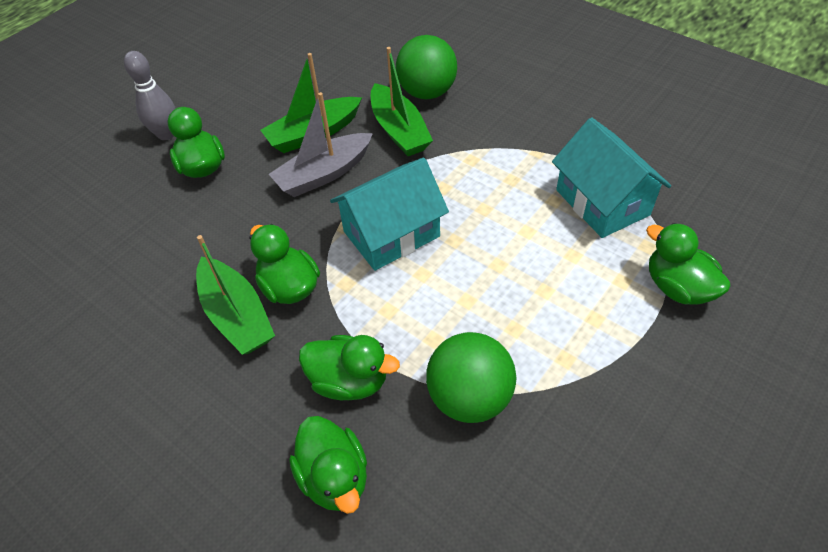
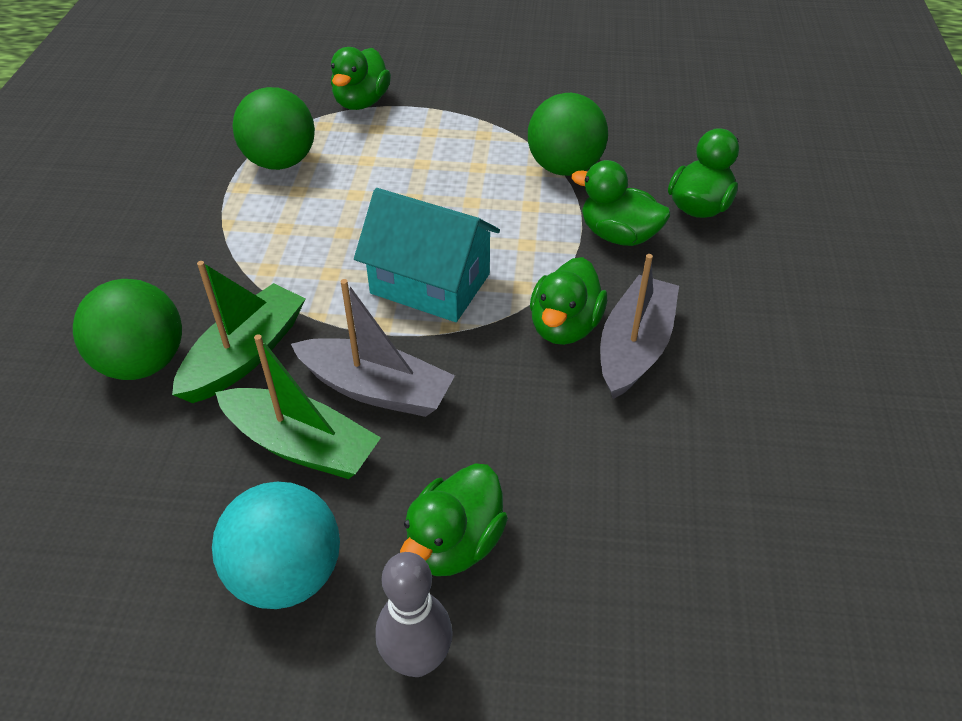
camera: 125 degrees left, 5 degrees down
(237, 316) = (634, 347): green boat -> grey boat
(247, 109) = (287, 574): none -> turquoise ball
(349, 381) = (618, 235): green duck -> green duck turned 45 degrees counterclockwise
(602, 202) = (280, 162): turquoise house -> green ball

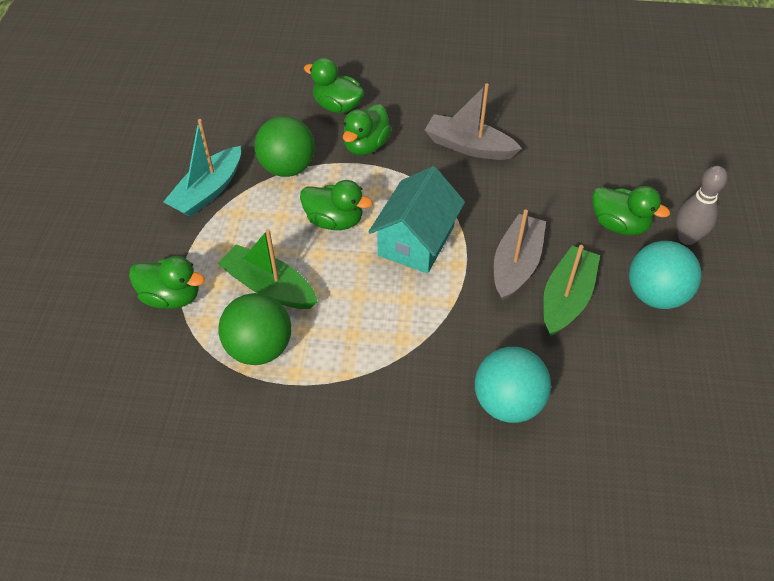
camera: 90 degrees left, 5 degrees up
(143, 363) = (507, 402): green ball -> turquoise ball
(245, 355) = (493, 339): green boat -> green boat (269, 287)
(519, 112) = (208, 191): none -> turquoise boat
(564, 326) = (453, 175): green duck -> green duck (334, 221)

